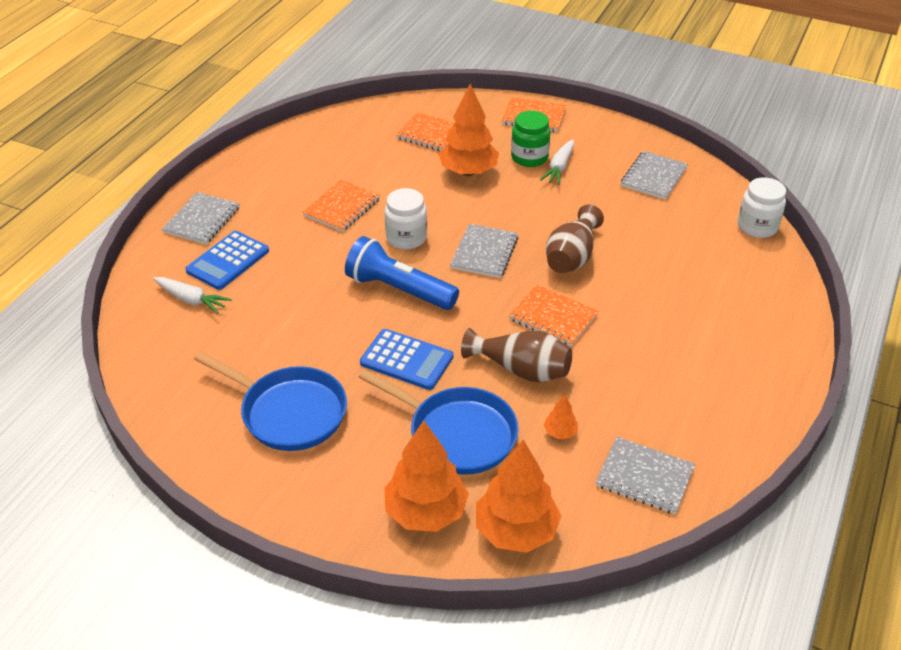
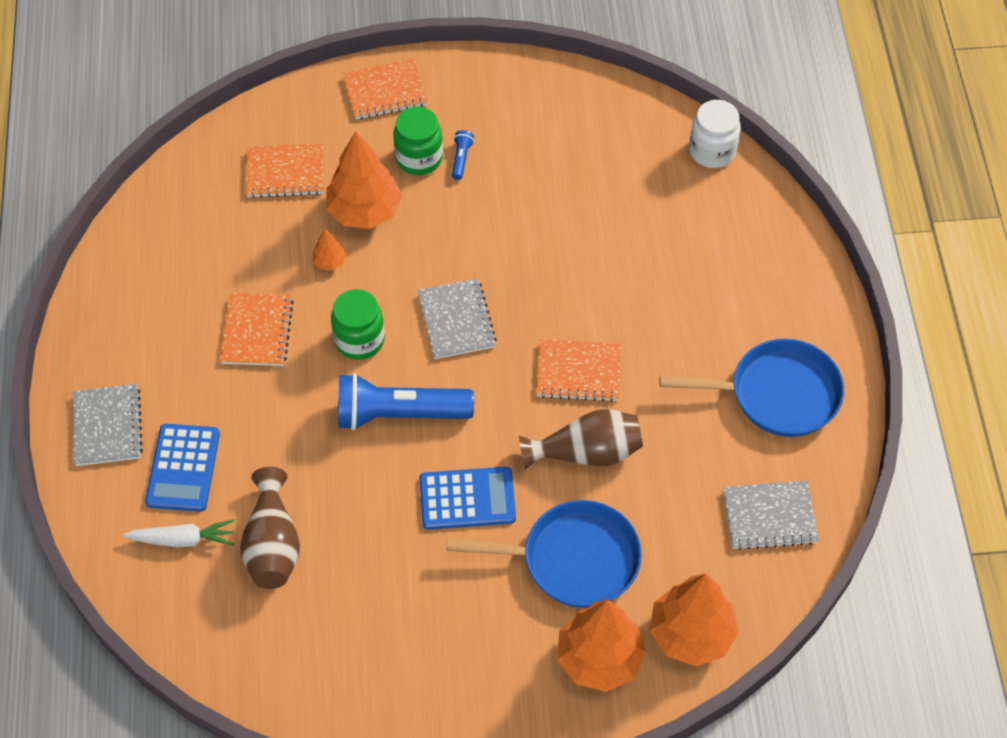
camera: 30 degrees left, 15 degrees up
(288, 412) = (393, 621): blue pan -> blue pan (776, 394)
(406, 238) = (359, 340): white jar -> green jar
(559, 168) = (461, 159): white carrot -> blue flashlight
(560, 432) = (666, 507): orange tree -> orange tree (329, 261)
(571, 257) = (550, 282): brown vase -> brown vase (272, 545)
(653, 177) = (570, 127): grey notebook -> none

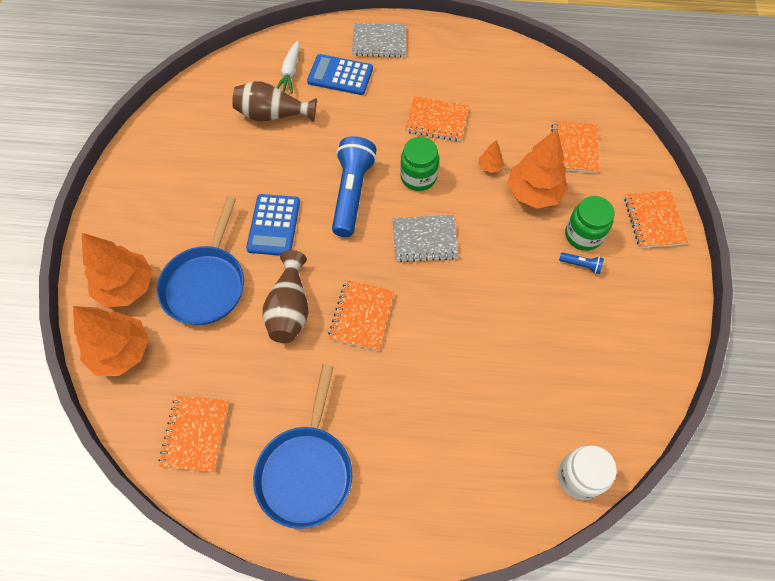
camera: 100 degrees right, 5 degrees up
(769, 517) = (195, 434): grey notebook -> orange notebook

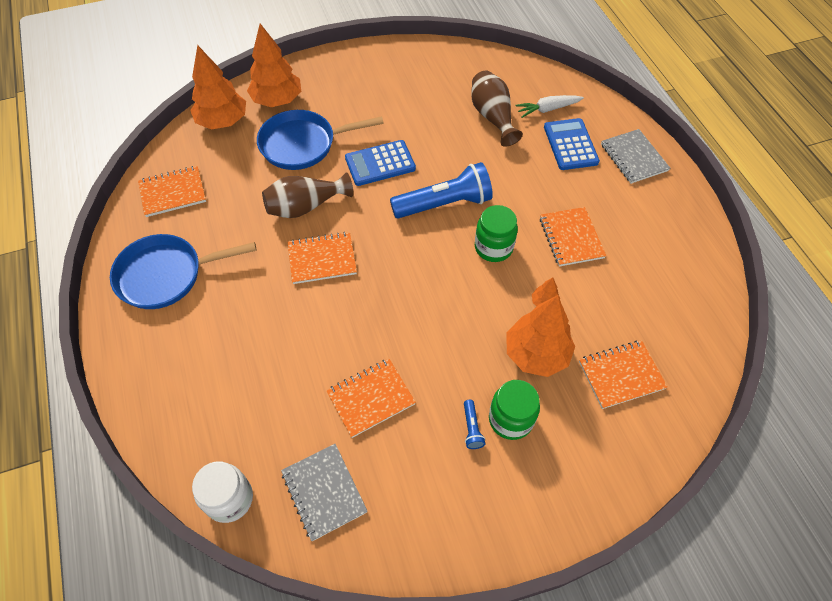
camera: 65 degrees right, 5 degrees down
(424, 240) = (426, 278): grey notebook -> grey notebook (324, 492)
(653, 220) = (574, 490): orange notebook -> orange notebook (370, 398)

